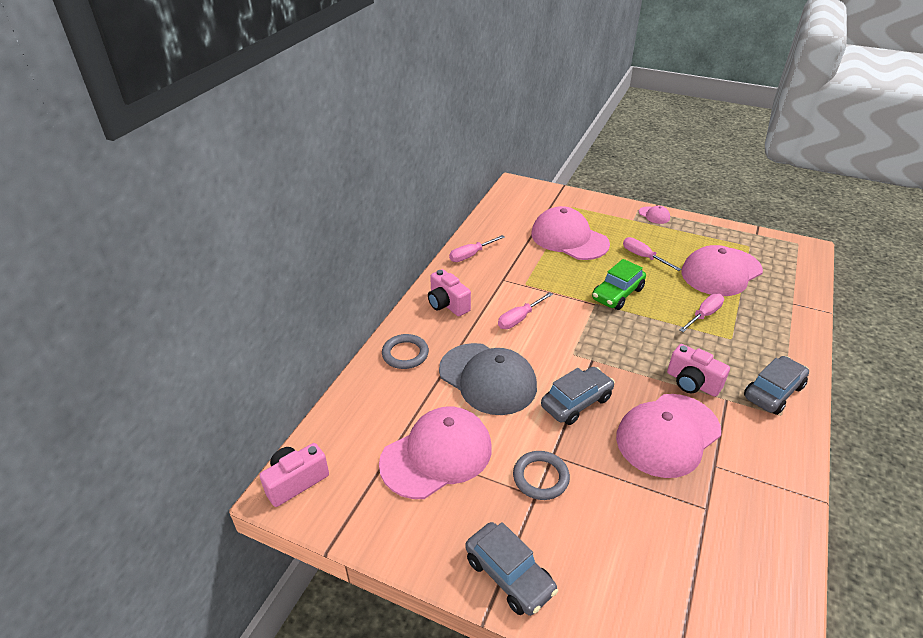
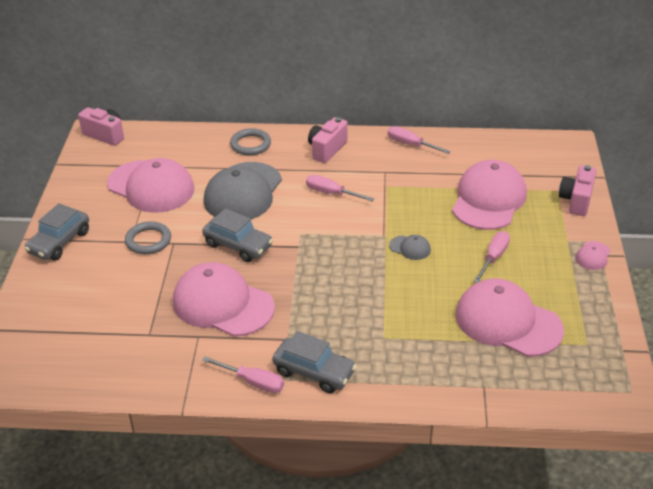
camera: 70 degrees right, 0 degrees up
(617, 294) = (410, 248): green car -> grey cap
(692, 383) = (298, 314): pink camera -> pink camera (576, 200)
(704, 315) = (413, 314): pink screwdriver -> pink screwdriver (253, 382)

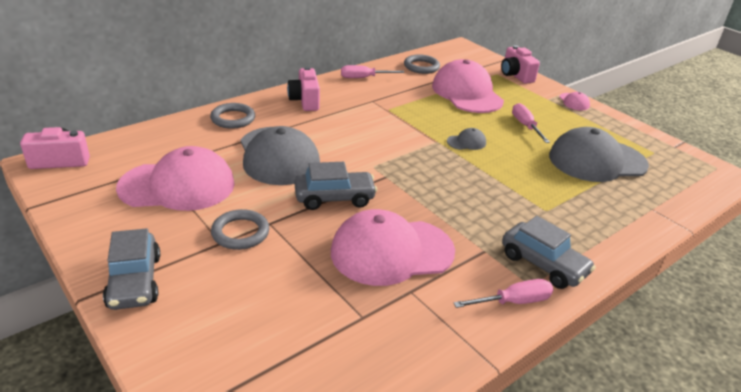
camera: 45 degrees left, 5 degrees down
(314, 372) = (543, 264): grey car -> grey car turned 60 degrees clockwise
(331, 193) = (354, 129): pink screwdriver -> none
(486, 152) = (421, 67): none -> grey ring
(508, 322) = (597, 161): pink cap -> grey cap

